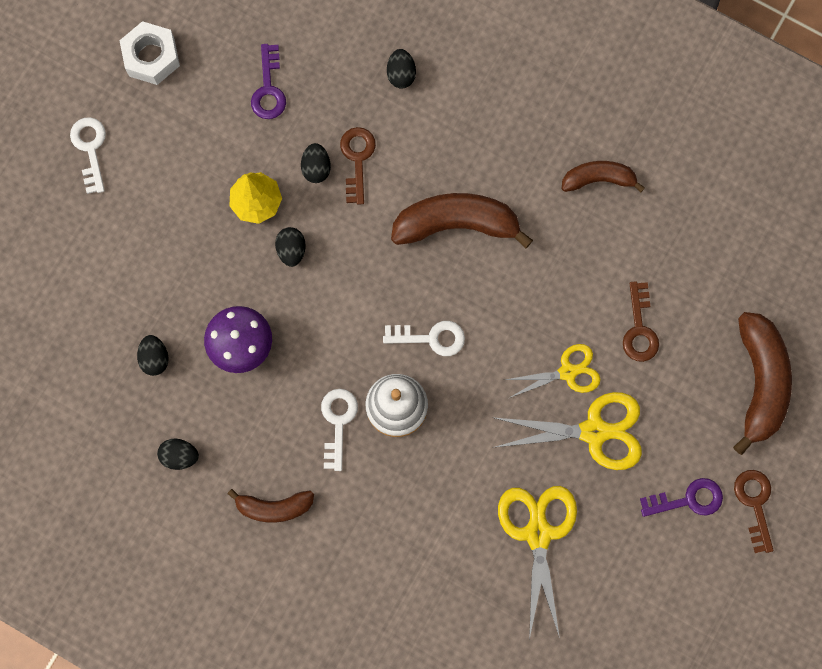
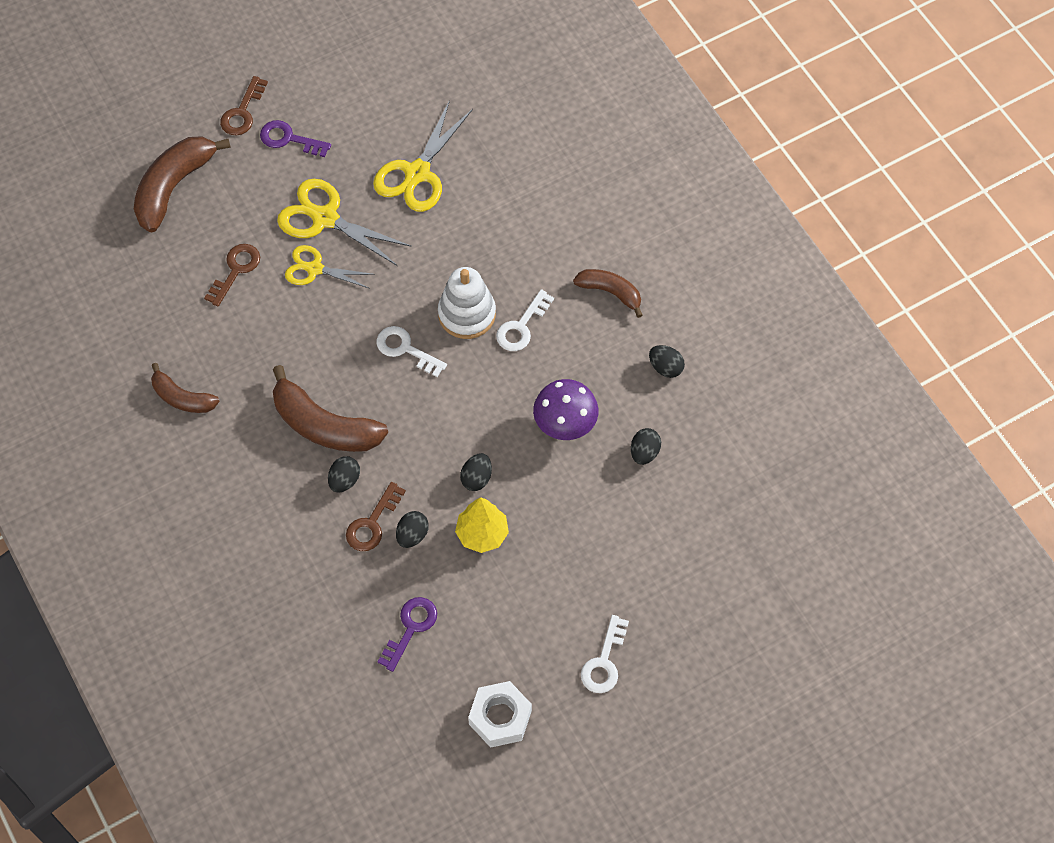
camera: 150 degrees left, 15 degrees down
(401, 74) = (285, 576): black egg -> black egg (344, 480)

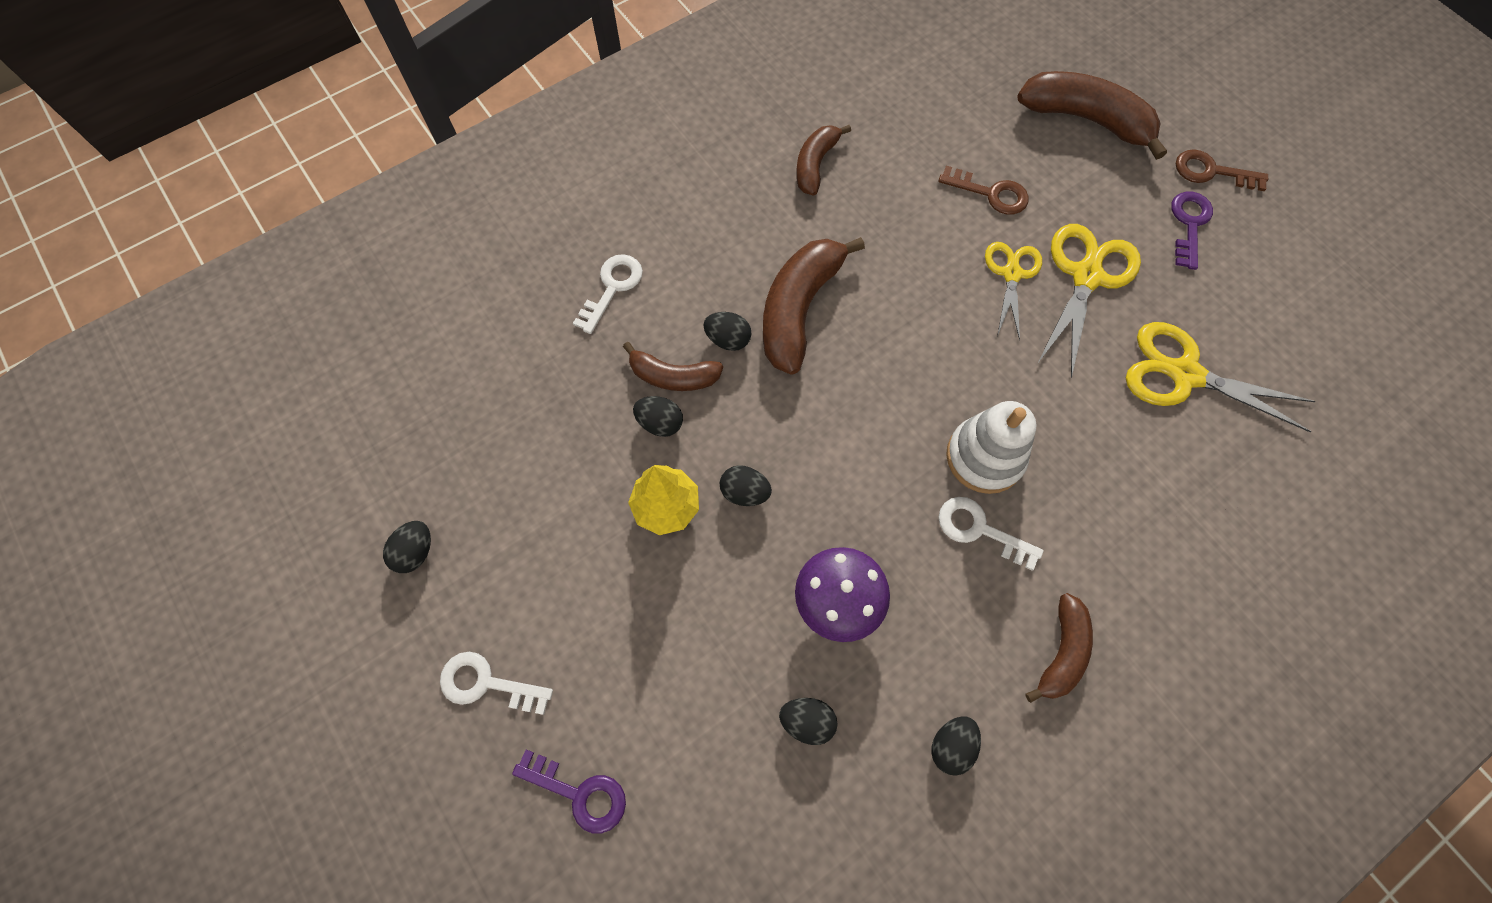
camera: 85 degrees right, 5 degrees up
(372, 523) = (673, 376): brown key -> brown banana
(405, 349) = (918, 388): white key -> white key (612, 288)
(410, 628) = (536, 434): purple key -> purple key (579, 793)
(500, 717) = (415, 552): white nut -> black egg

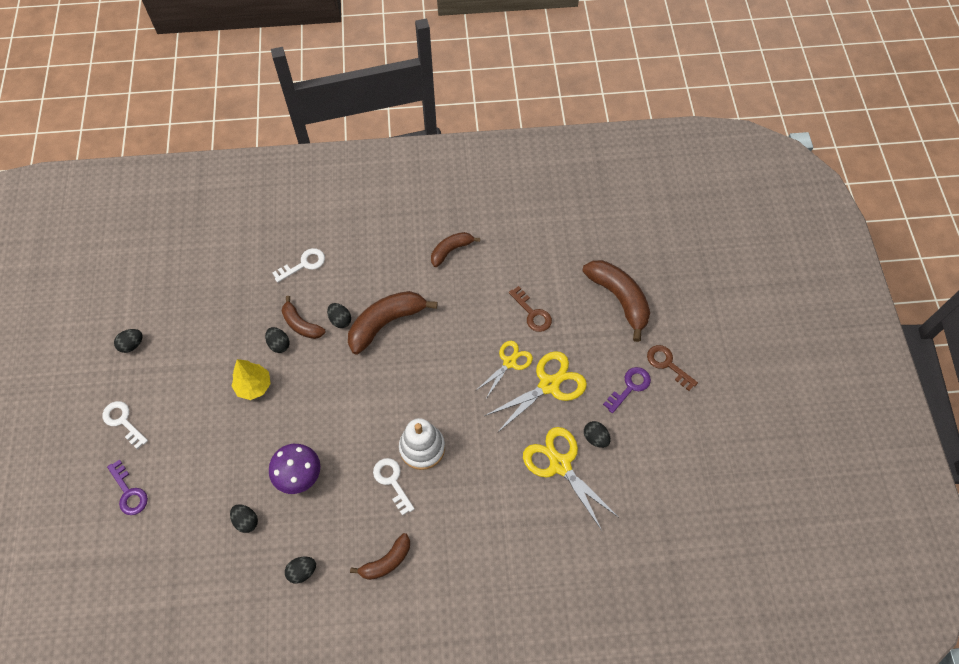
camera: 30 degrees right, 5 degrees down
(745, 492) = (294, 399): black egg -> black egg (595, 438)

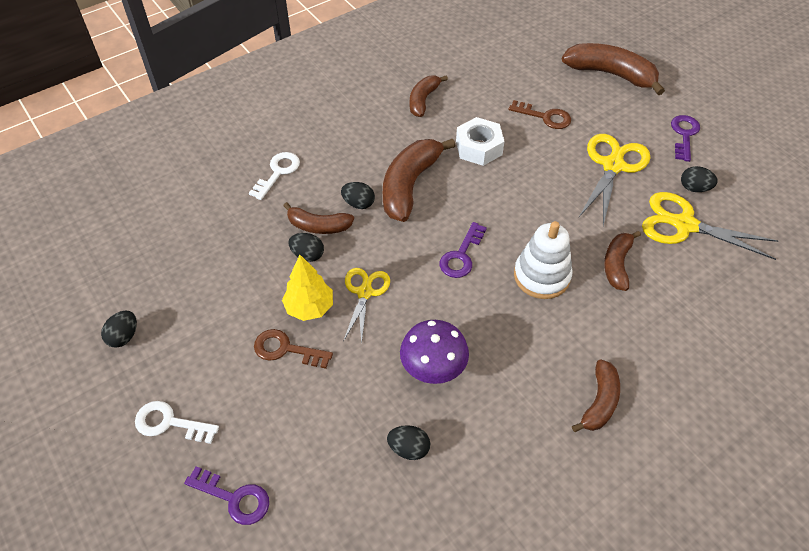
camera: 30 degrees left, 10 degrees down
(302, 571) = (517, 465): black egg -> none
(379, 401) = (461, 255): none -> purple key
(392, 481) = (538, 322): white key -> none
(460, 316) = (479, 148): none -> white nut
(482, 468) = (617, 264): none -> brown banana
(509, 362) = (560, 164): yellow scissors -> yellow scissors (365, 292)
(667, 364) = (698, 104): brown key -> brown key (286, 349)

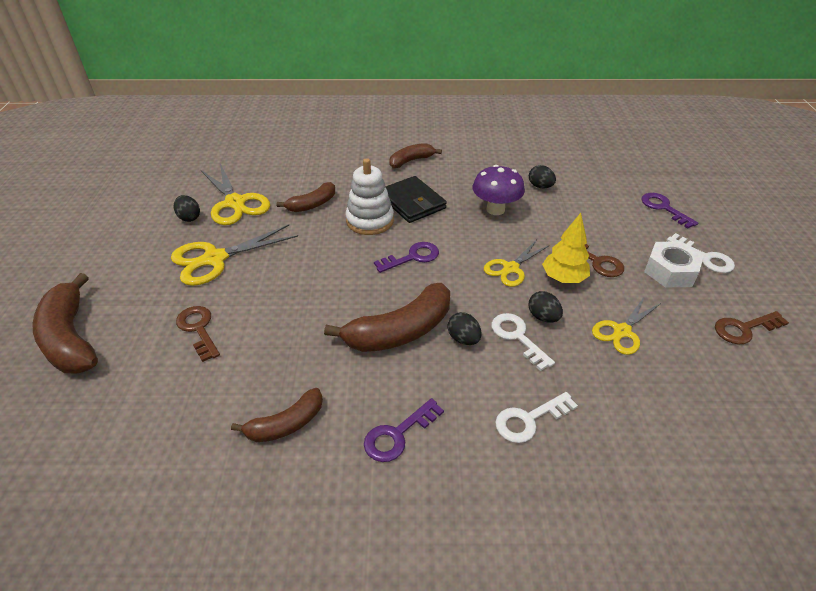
camera: 145 degrees left, 10 degrees down
(124, 336) = (744, 329): black egg -> brown key
(235, 275) = (622, 331): none -> yellow scissors
(318, 226) = (517, 337): brown banana -> white key
(479, 148) = (297, 333): white nut -> white nut (670, 271)
(527, 327) = (412, 202): none -> black wallet
(684, 135) = (125, 252): purple key -> purple key (398, 435)

